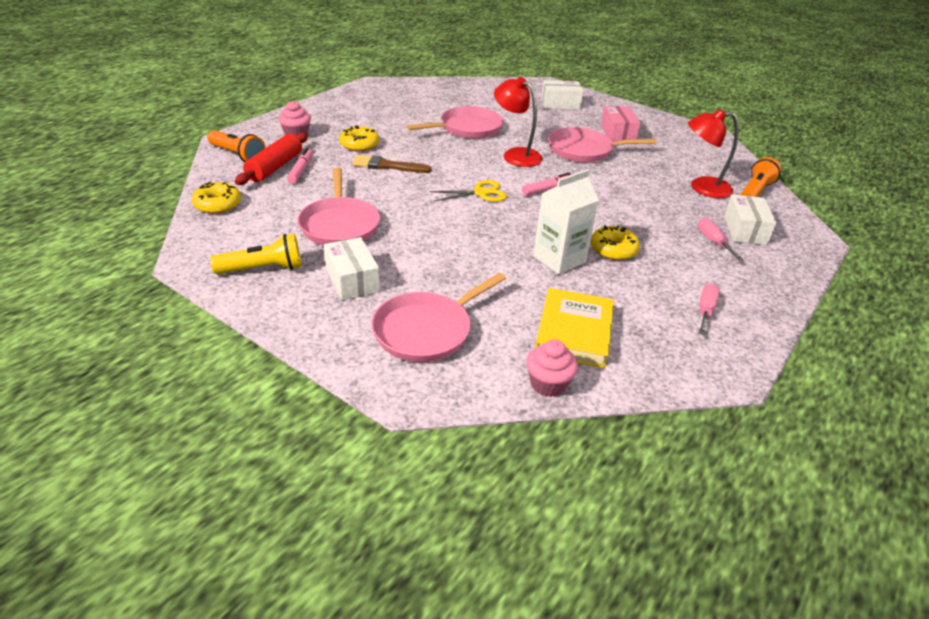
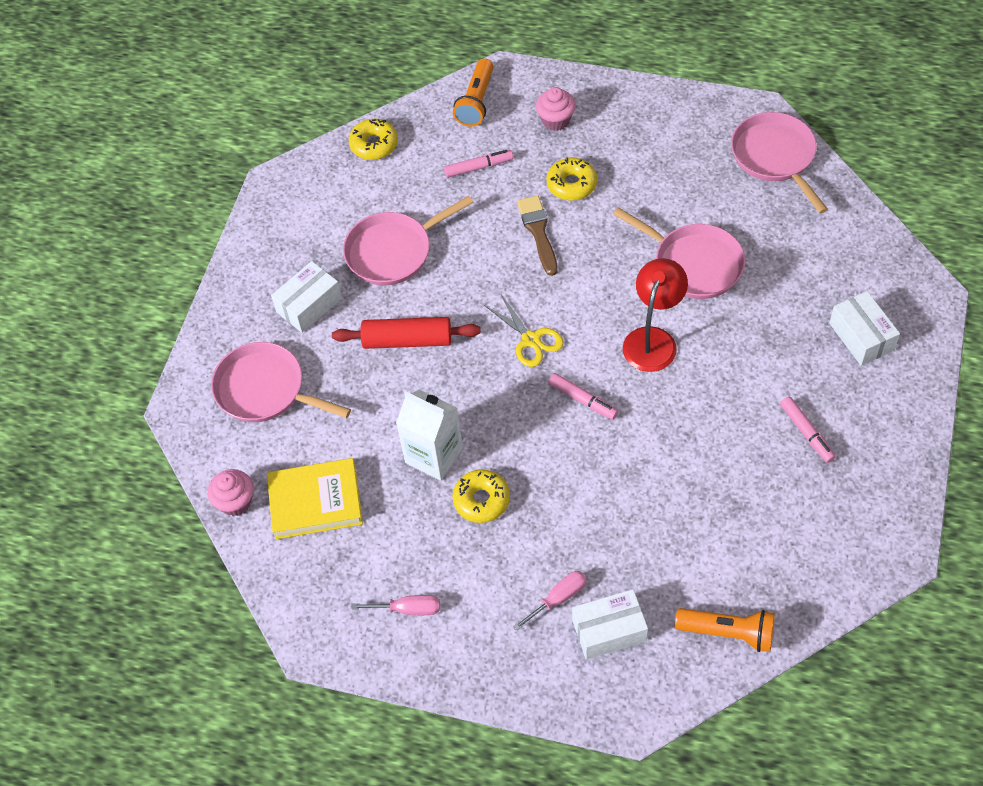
camera: 75 degrees right, 20 degrees up
(263, 269) = (292, 235): yellow flashlight -> none
(274, 167) = (471, 144): red rolling pin -> red rolling pin (407, 340)
(584, 150) = (719, 408): pink pan -> pink pan (775, 157)
(617, 133) = (806, 433): pink box -> pink marker
(702, 187) = (699, 566): red lamp -> none

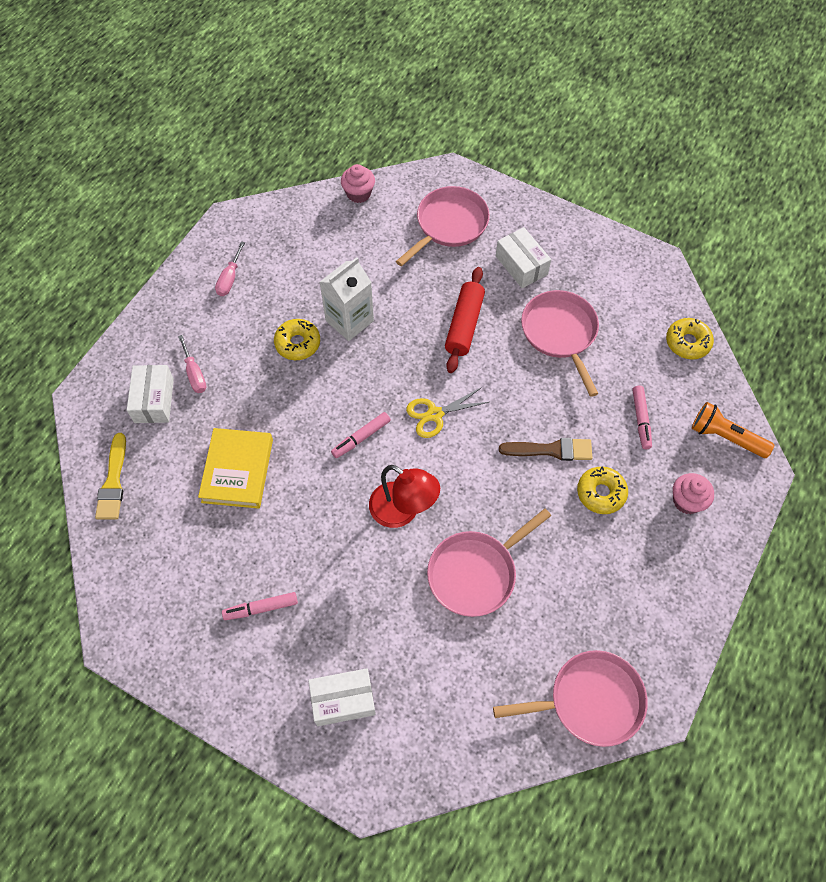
camera: 100 degrees right, 5 degrees up
(315, 502) = (339, 240): yellow book -> yellow book (237, 470)
(728, 632) = (113, 482): orange flashlight -> yellow brush

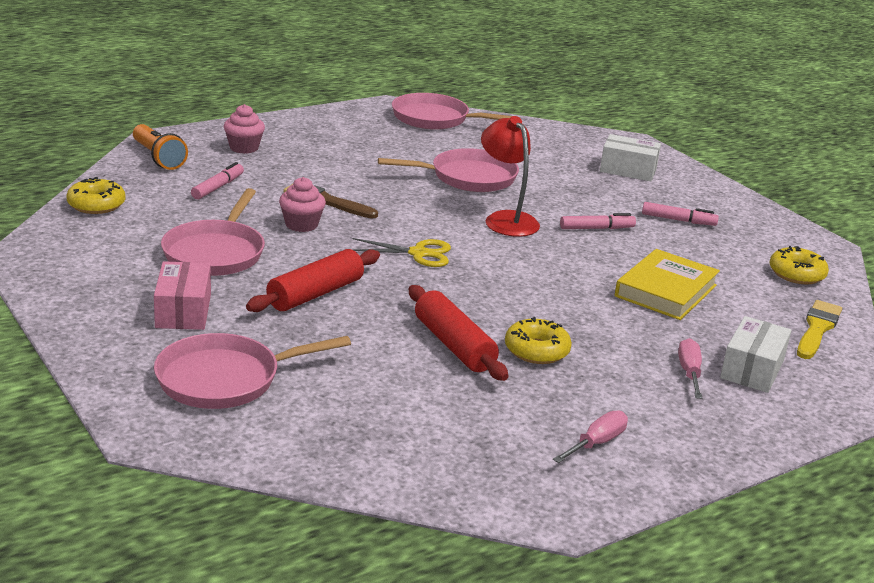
camera: 155 degrees left, 35 degrees down
(349, 321) = (453, 345): white carton -> red rolling pin
(358, 194) = (319, 465): pink cupcake -> pink cupcake (301, 225)
(361, 438) = (512, 266): pink marker -> pink marker (596, 228)
(521, 265) = (183, 311): white box -> pink box
(601, 493) = (311, 172): yellow donut -> yellow donut (796, 274)

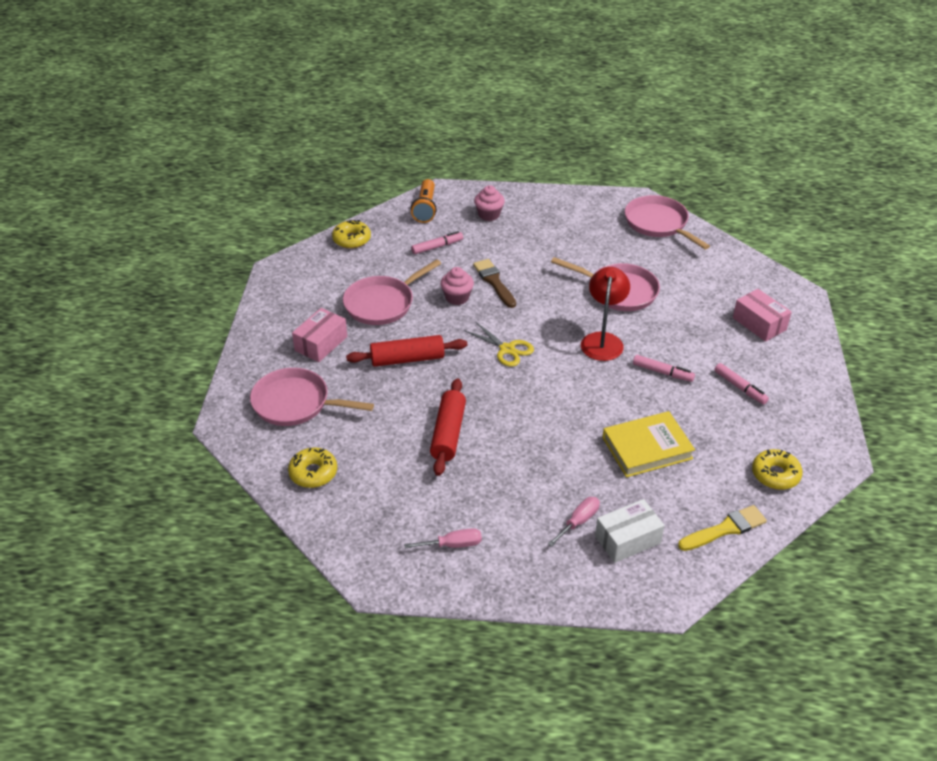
camera: 40 degrees right, 15 degrees up
(536, 350) = (495, 460): yellow donut -> yellow donut (313, 473)
(628, 170) = (759, 324): white box -> pink box

